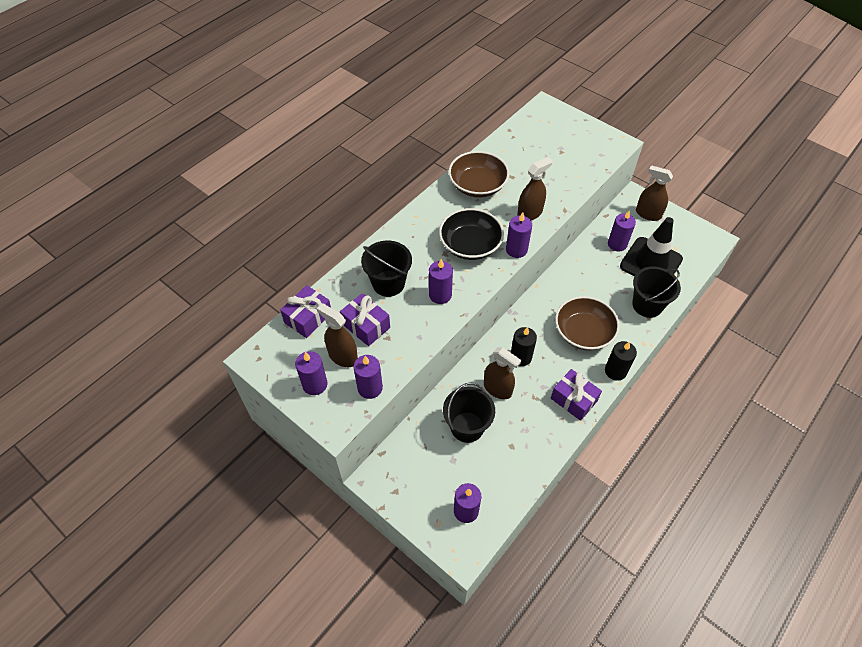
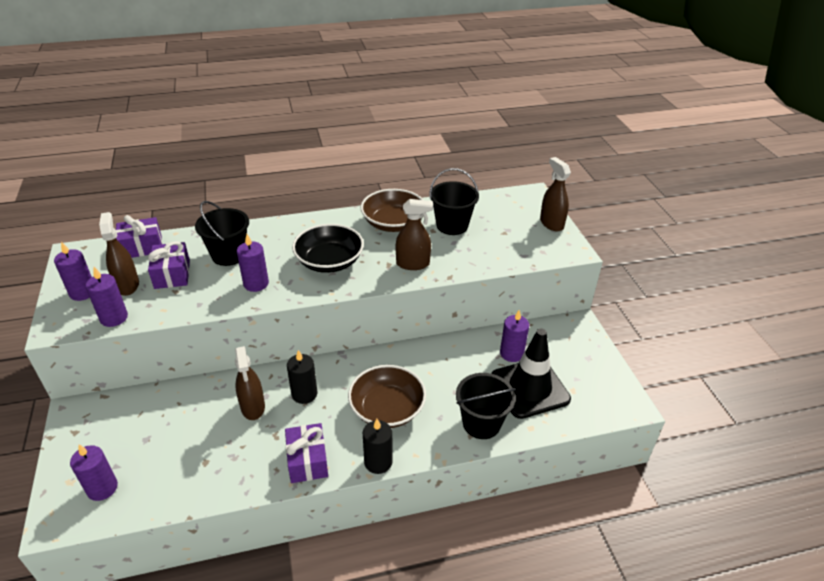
camera: 35 degrees right, 15 degrees down
(467, 427) = (190, 420): black bucket -> black bucket (452, 225)
(516, 250) = (364, 284): purple candle -> none
(648, 214) = (576, 345): brown spray bottle -> brown spray bottle (551, 223)

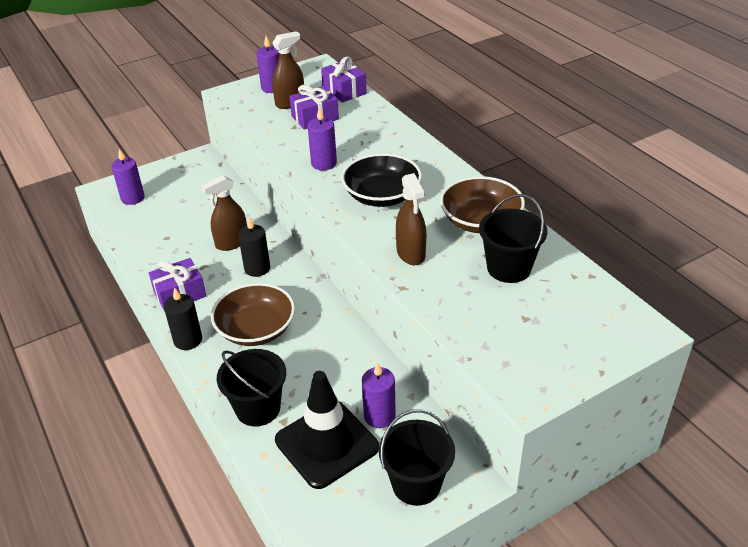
camera: 75 degrees right, 0 degrees up
(114, 318) = (248, 112): purple candle -> none
(229, 255) = (358, 136): black bucket -> black bucket (416, 484)
(551, 223) = (582, 363): brown spray bottle -> none

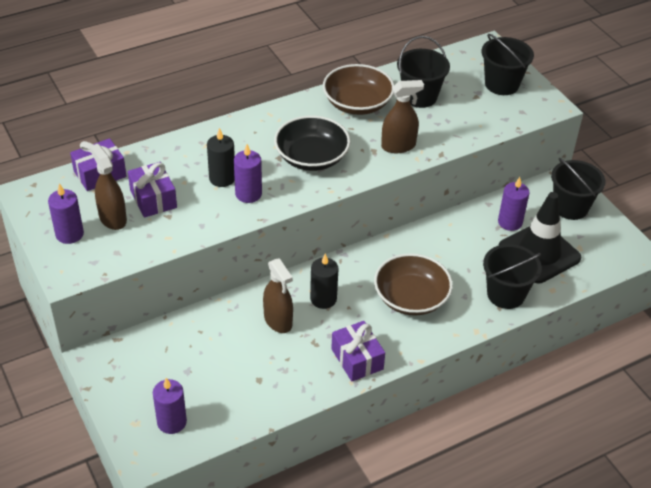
camera: 90 degrees left, 5 degrees up
(188, 340) = (424, 347): black candle -> black candle (222, 178)
(561, 343) = (501, 84): none -> black bucket

